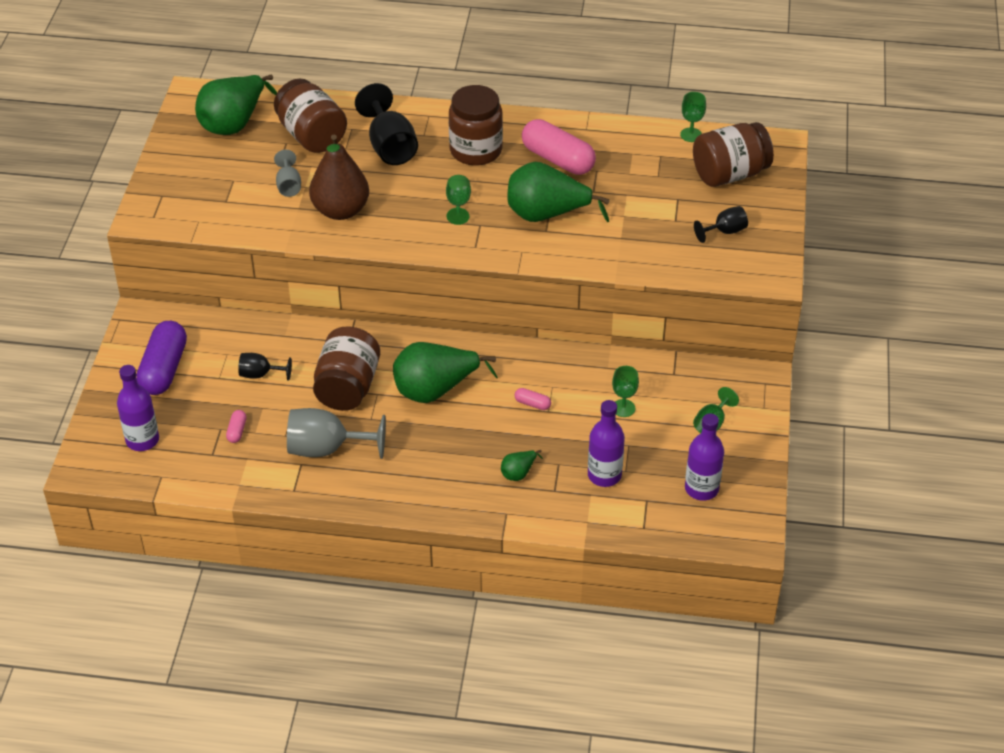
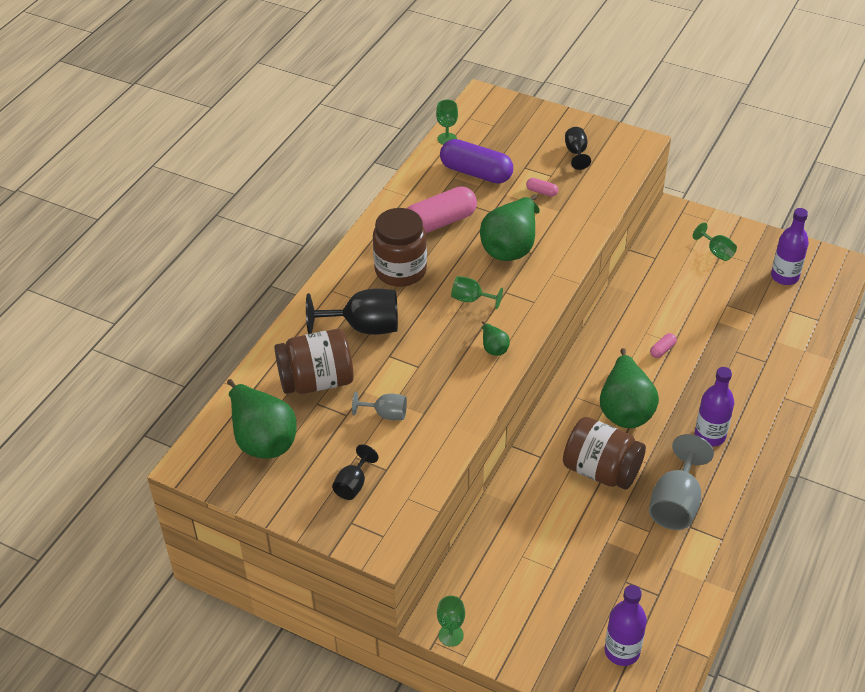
camera: 70 degrees left, 0 degrees up
(164, 369) = (525, 614): purple capsule -> purple capsule (476, 173)
(237, 431) = (633, 568): pink capsule -> pink capsule (541, 192)
(260, 374) = (561, 534): black goblet -> black goblet (353, 485)
(340, 210) = (442, 383): brown pear -> none
(519, 473) = (740, 378): green pear -> green pear (493, 348)
(604, 475) = (756, 327): purple bottle -> purple bottle (710, 436)
(623, 408) = (684, 296): green goblet -> green goblet (451, 635)
(730, 174) = (507, 131): brown jar -> none

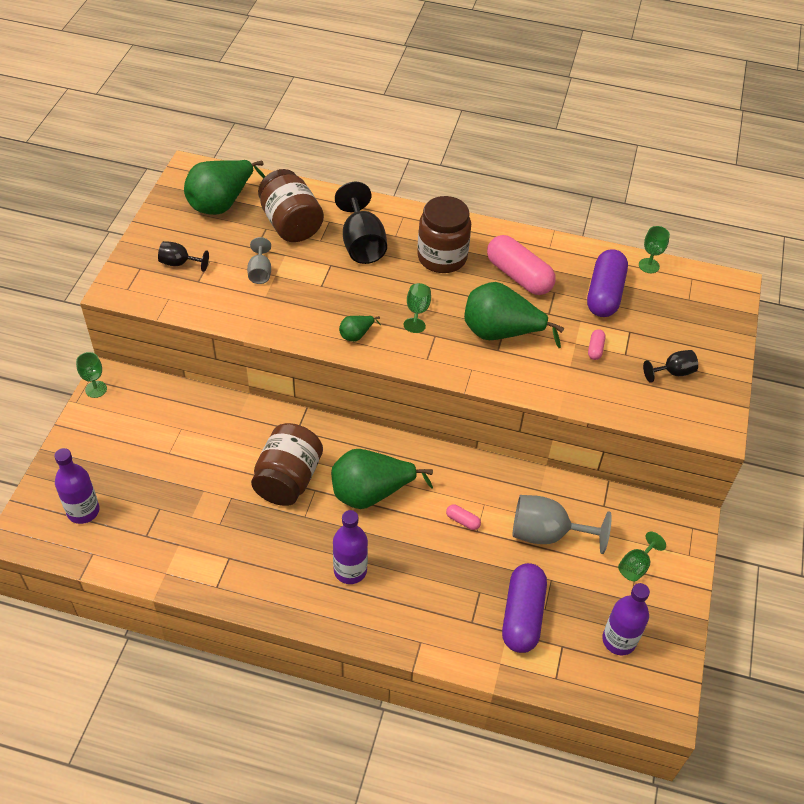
camera: 75 degrees right, 5 degrees up
(676, 503) = (256, 544): grey goblet -> grey goblet (546, 534)
(760, 329) = (522, 615): none -> purple capsule

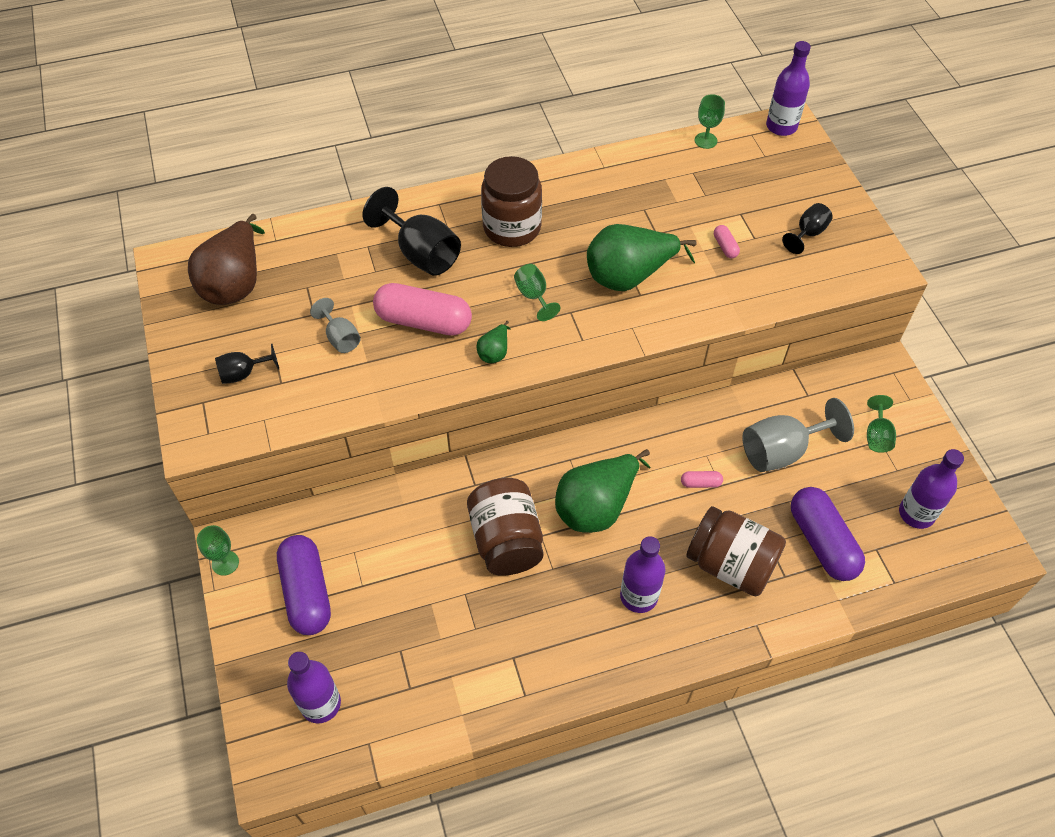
camera: 30 degrees left, 5 degrees up
(222, 203) = (235, 283): green pear -> brown pear
(291, 224) = (330, 269): brown jar -> brown jar (730, 564)
(518, 276) = (599, 210): pink capsule -> pink capsule (423, 321)
(604, 294) = (690, 188): purple capsule -> purple capsule (307, 592)
(723, 284) = (781, 126): none -> purple bottle

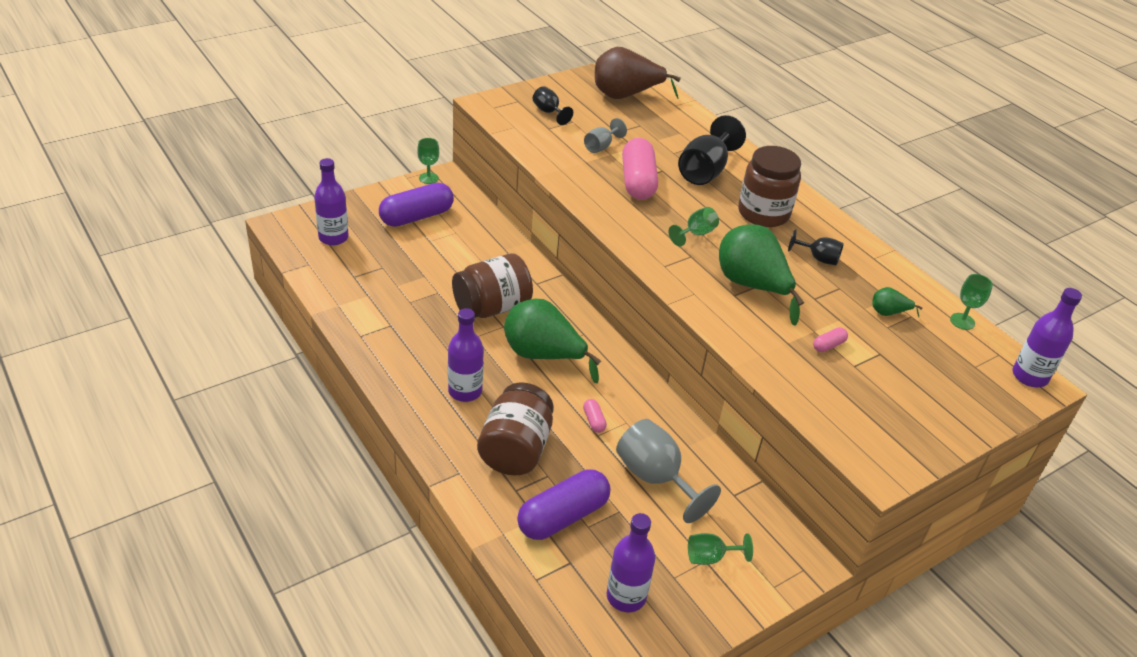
camera: 70 degrees right, 15 degrees down
(494, 352) = (626, 220): green pear -> green pear (888, 313)
(808, 233) = (888, 405): black goblet -> black goblet (818, 258)

